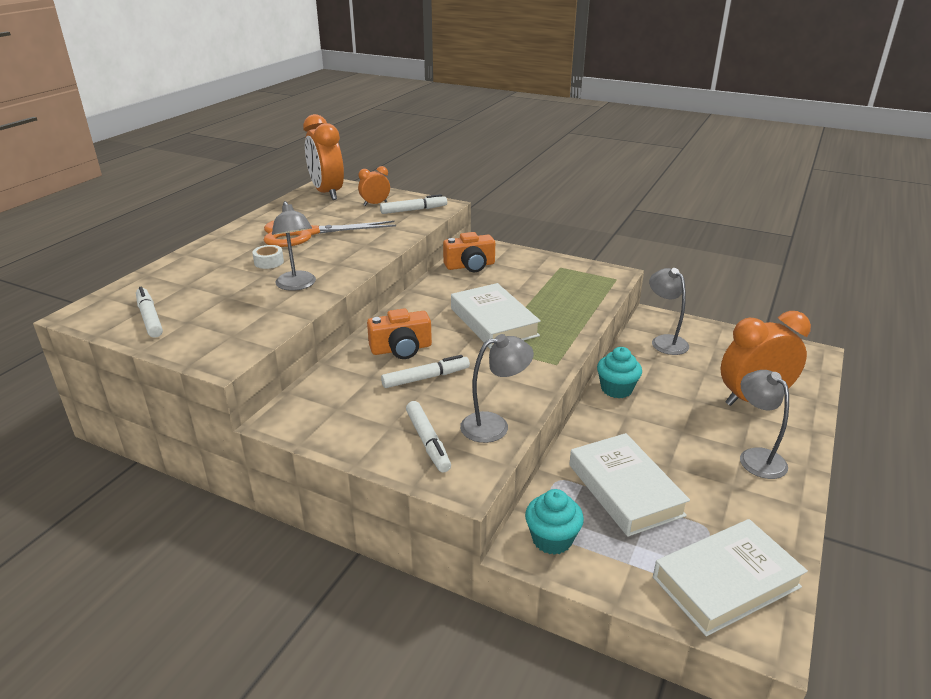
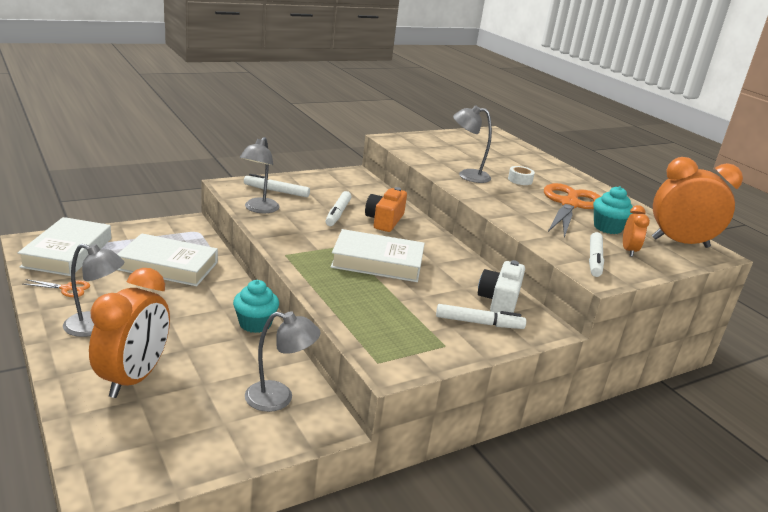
camera: 120 degrees right, 5 degrees down
(149, 318) = (467, 140): white marker -> white marker (478, 323)
(470, 266) = (499, 300): orange camera -> white camera
(552, 539) = (180, 231): turquoise cupcake -> turquoise cupcake (607, 228)
(758, 518) = (67, 289): none -> orange scissors

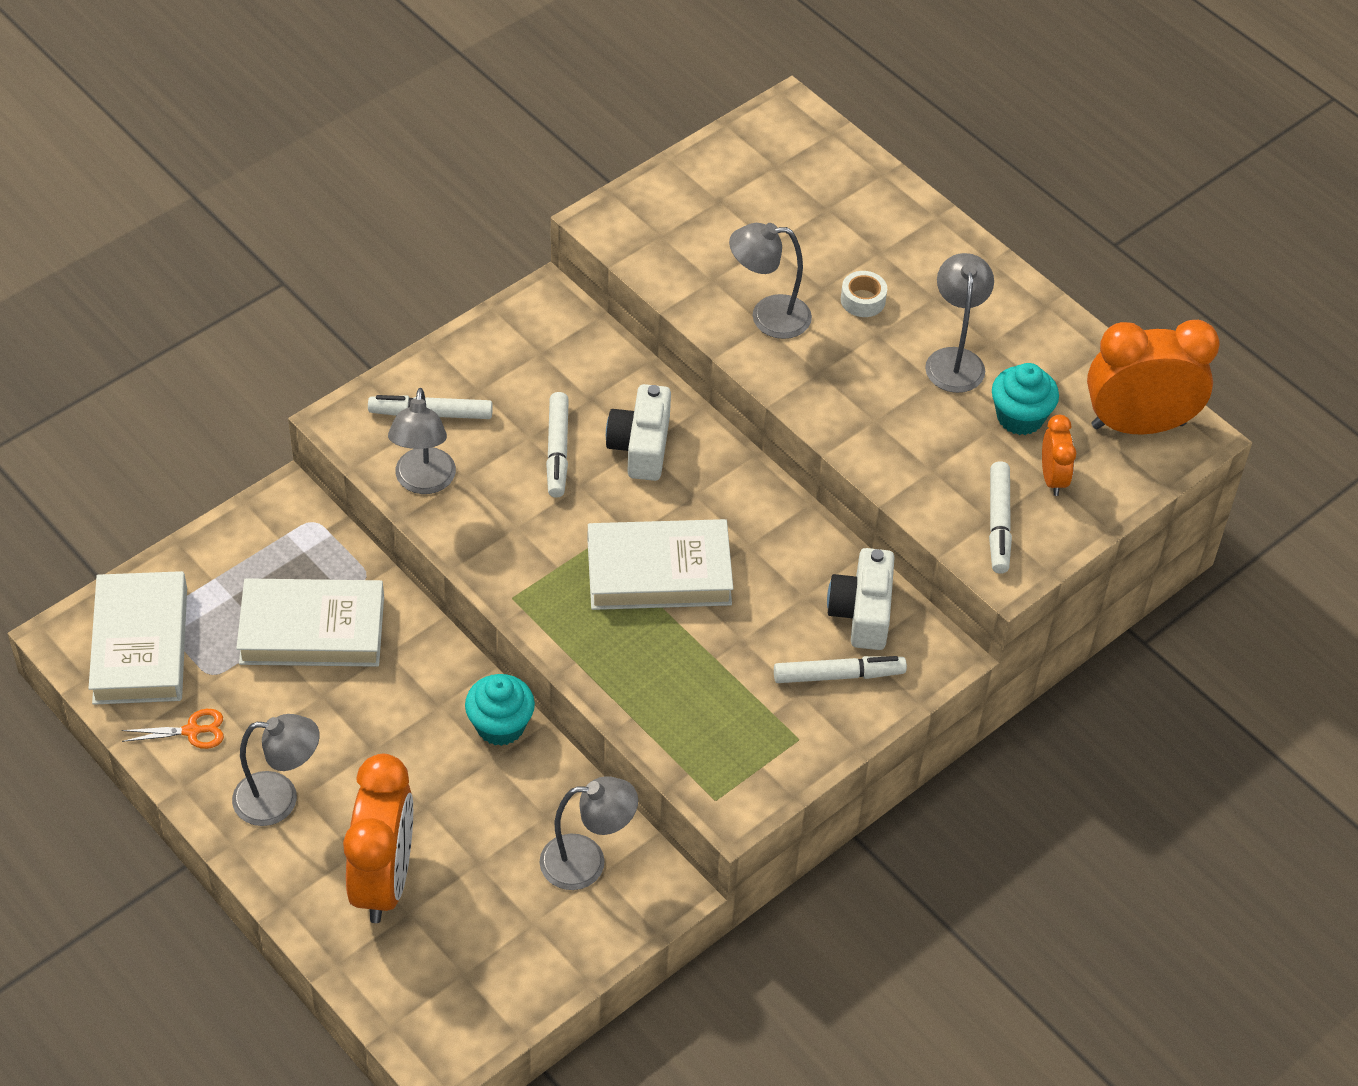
camera: 10 degrees left, 25 degrees up
(384, 220) = (641, 446): orange camera -> white camera
(569, 204) = (954, 360): orange scissors -> grey lamp

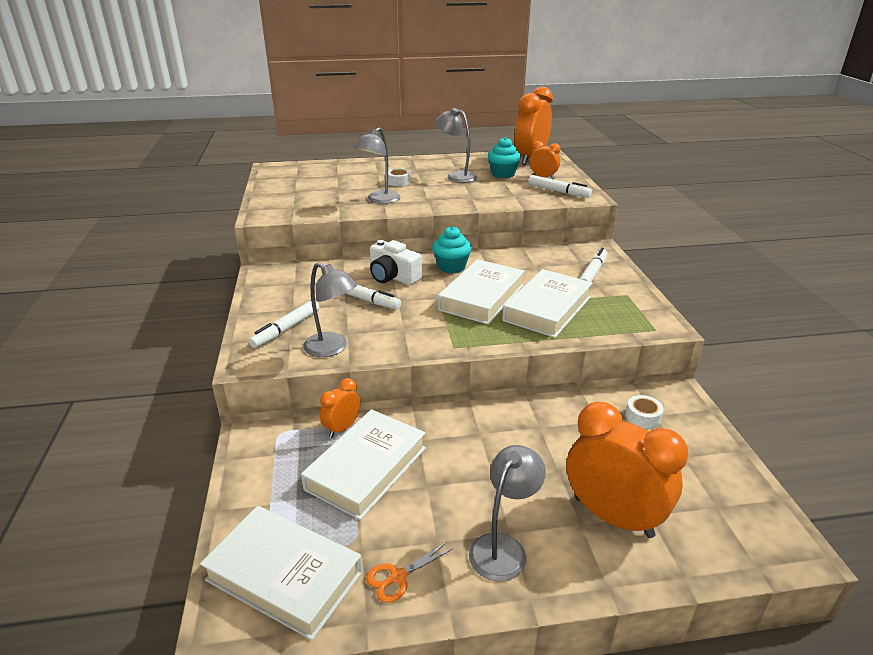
camera: 55 degrees left, 20 degrees down
(192, 731) = (398, 577): orange scissors -> orange scissors turned 150 degrees counterclockwise
(359, 572) = (342, 428): none -> orange clock
(500, 725) = (515, 414): turquoise cupcake -> turquoise cupcake (451, 267)
(587, 862) = (643, 417): grey lamp -> white tape
(682, 658) = (547, 309): none -> white book
(862, 612) = (557, 257): white camera -> none

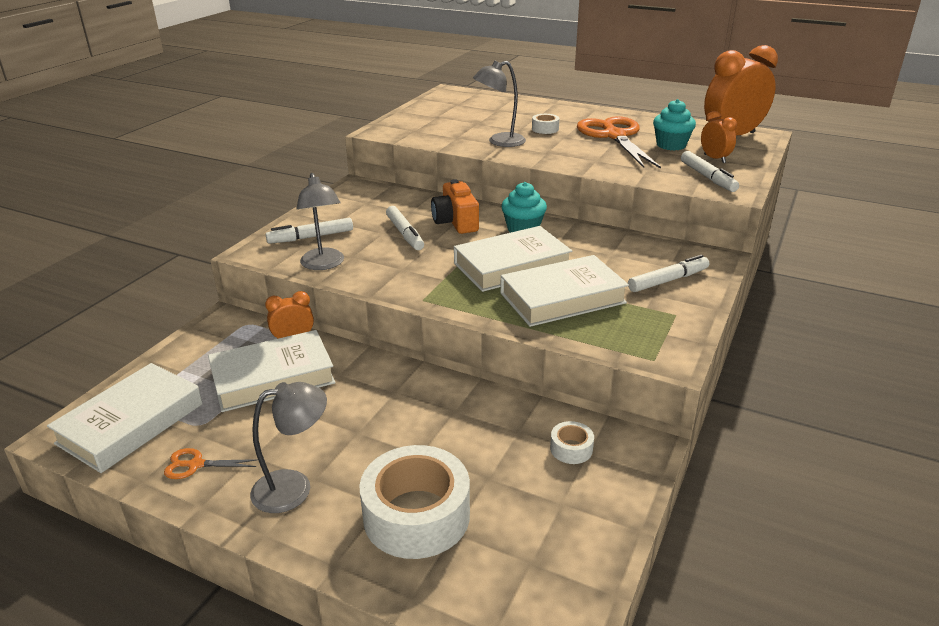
camera: 35 degrees right, 0 degrees up
(284, 576) = (131, 423): white book -> white book turned 60 degrees clockwise
(393, 277) = (455, 221): white camera -> orange camera
(456, 176) = (614, 136): grey lamp -> orange scissors
(613, 517) = (416, 515): orange clock -> white tape

